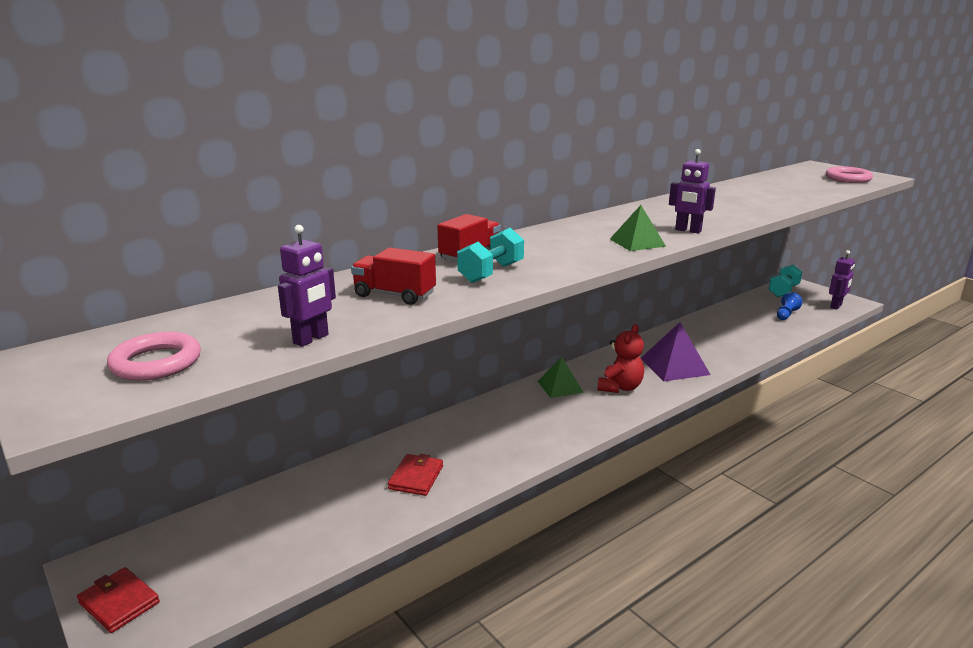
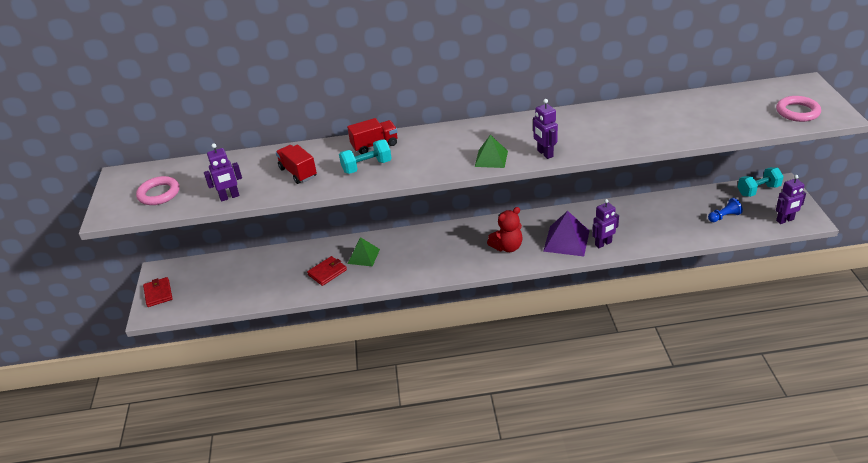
camera: 35 degrees right, 15 degrees up
(560, 386) = (468, 234): green pyramid -> green pyramid (363, 256)
(714, 359) = (603, 244): none -> purple robot

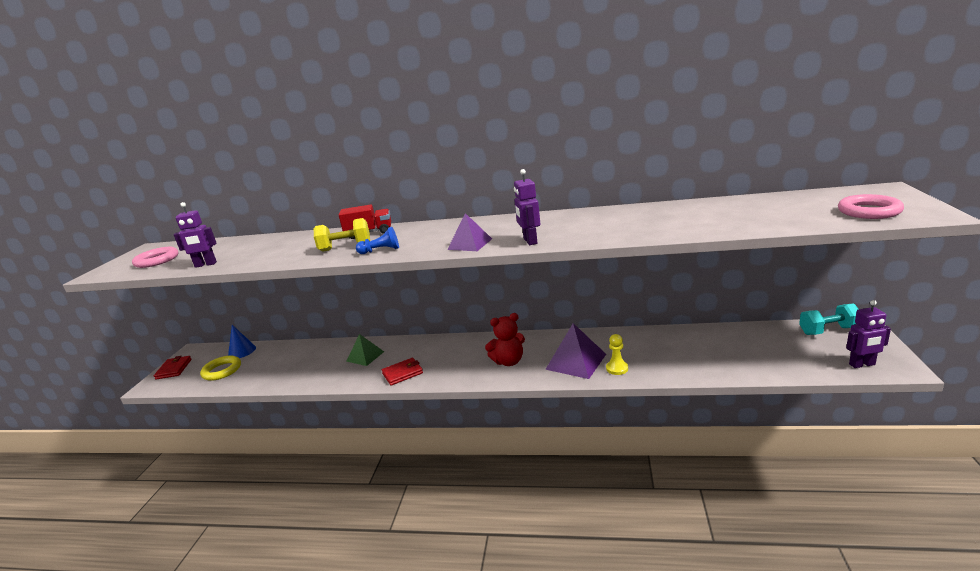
camera: 15 degrees right, 15 degrees down
(218, 289) = (222, 371): none -> yellow ring
(221, 265) = (242, 351): none -> blue cone
(298, 172) = (282, 250): red truck -> none
(327, 272) = (323, 367): red wallet -> red wallet (402, 373)
(367, 167) = (345, 247): turquoise dumbbell -> yellow dumbbell
(491, 158) = (470, 244): green pyramid -> purple pyramid
(603, 244) = (617, 368): purple robot -> yellow pawn
(724, 217) = (777, 354): blue pawn -> blue pawn (381, 250)

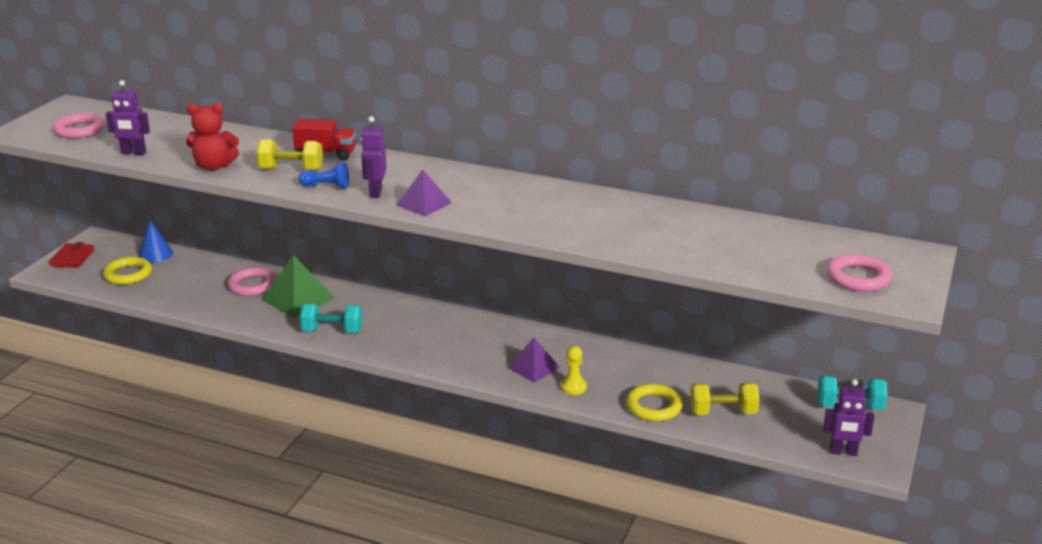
camera: 10 degrees right, 5 degrees up
(325, 355) = (252, 285): none -> pink ring
(365, 356) = (298, 298): green pyramid -> green pyramid, size x1.52
(402, 373) = (332, 331): red wallet -> turquoise dumbbell
(509, 361) = (458, 348): red teddy bear -> red teddy bear (214, 166)
(530, 241) = (487, 218): purple robot -> purple robot (375, 192)
(576, 361) = (533, 367): purple pyramid -> purple pyramid, size x0.66
(689, 367) = (653, 407): none -> yellow ring
(744, 358) = (722, 412): none -> yellow dumbbell

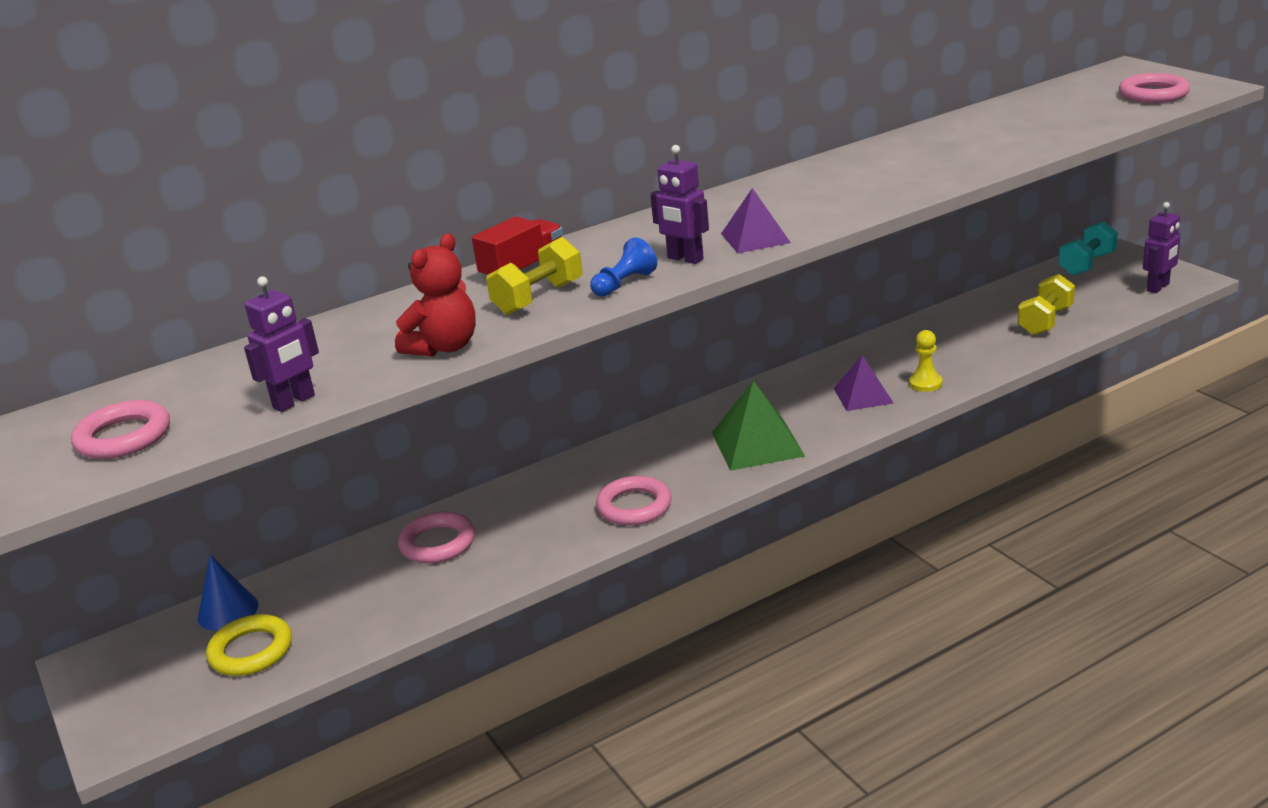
camera: 50 degrees left, 0 degrees up
(72, 258) = (114, 700): red wallet -> none
(298, 298) = (521, 514): green pyramid -> green pyramid (757, 444)
(332, 331) = (634, 506): turquoise dumbbell -> pink ring
(653, 407) = (1003, 351): yellow ring -> none

